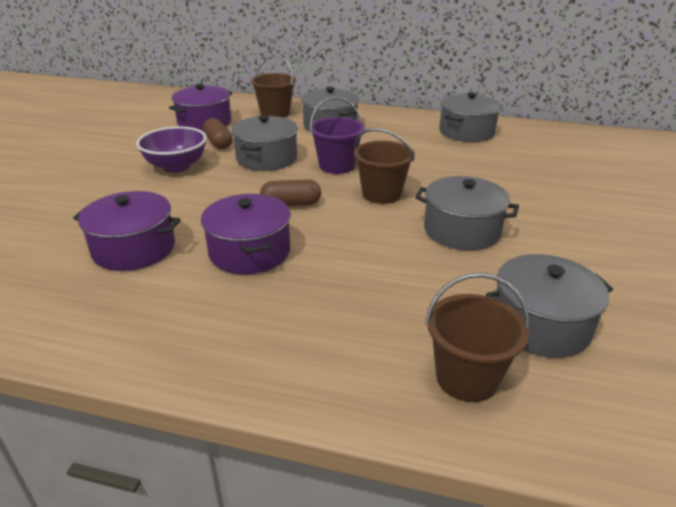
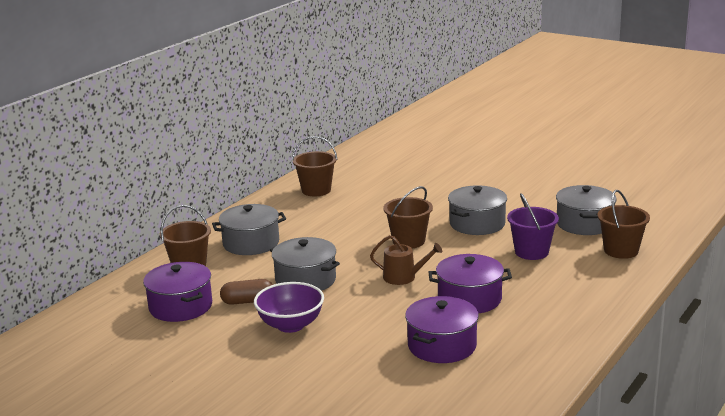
camera: 70 degrees left, 10 degrees down
(291, 204) = (404, 277): brown capsule -> brown watering can
(337, 166) = (345, 251): purple bucket -> purple bucket (531, 252)
(466, 132) = (316, 190): grey pot -> brown bucket

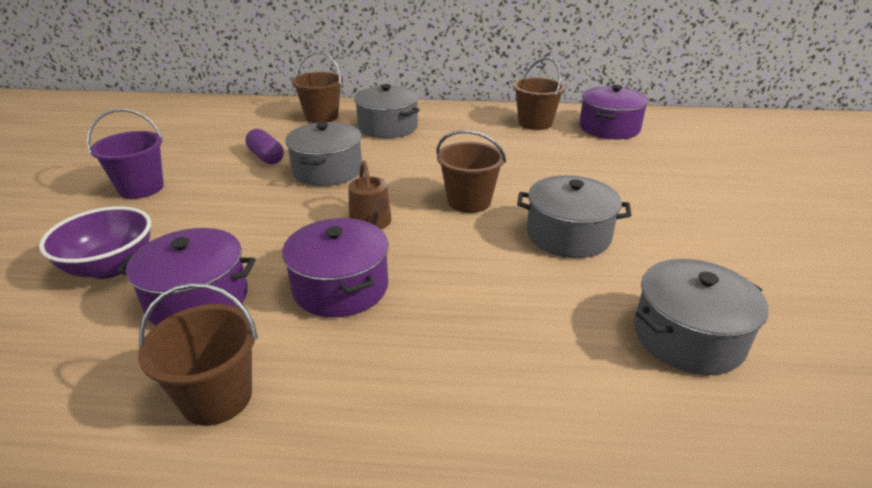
camera: 60 degrees right, 10 degrees up
(180, 306) = (243, 134): purple pot -> purple pot (609, 128)
(248, 301) = (266, 157): brown capsule -> purple capsule
(290, 325) = (223, 189): purple bowl -> purple bowl (110, 267)
(531, 252) = (528, 305): purple bucket -> purple bucket (141, 188)
(621, 251) = (634, 413): brown bucket -> brown bucket (217, 397)

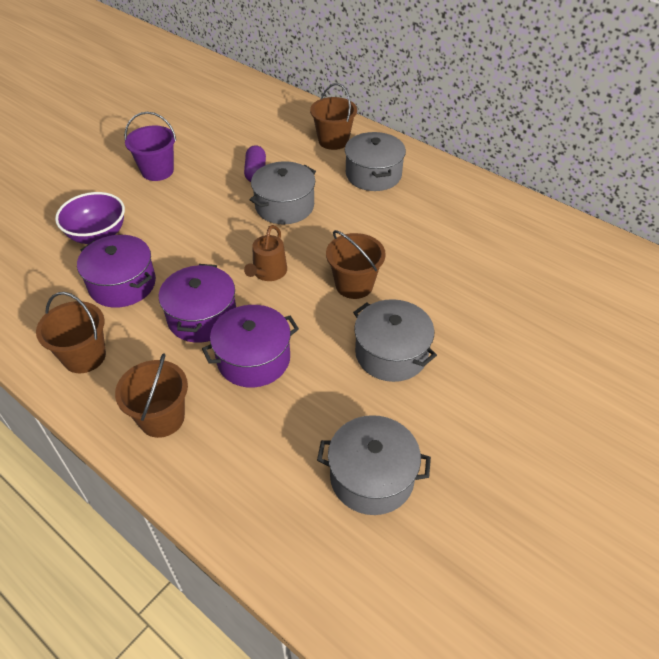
camera: 35 degrees right, 15 degrees up
(535, 123) = (506, 222): brown bucket -> brown bucket (162, 418)
(609, 128) = (572, 258): purple pot -> purple pot (253, 359)

